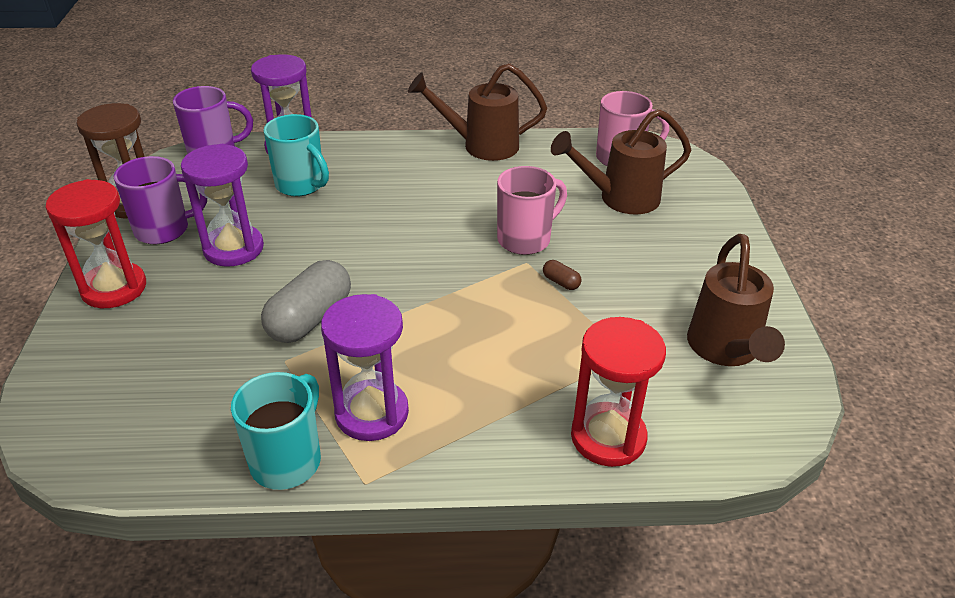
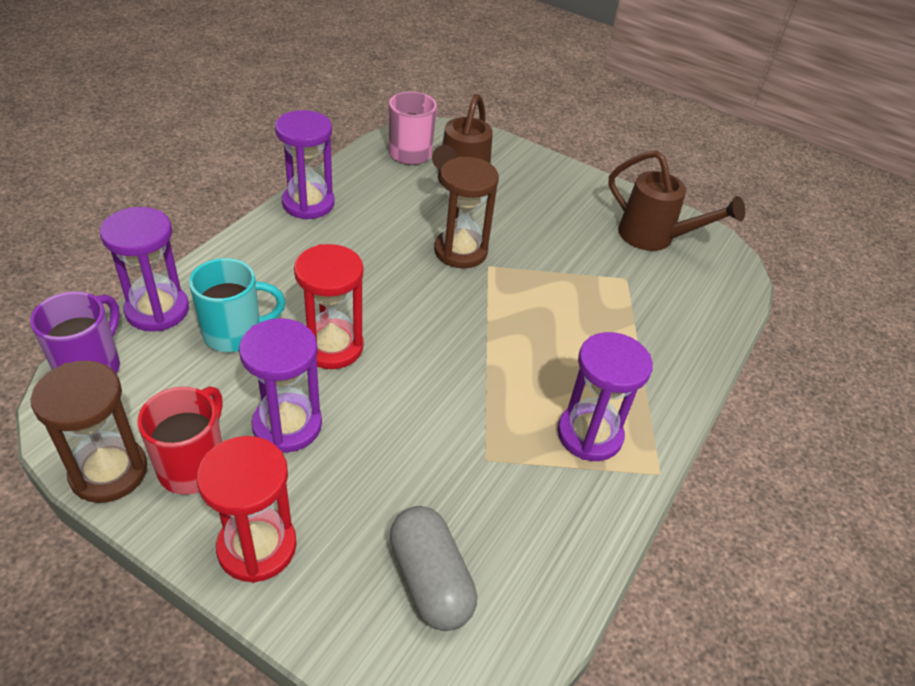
camera: 60 degrees left, 5 degrees up
(164, 230) = (194, 466): purple mug -> red mug
(287, 460) = (606, 509): turquoise mug -> none
(310, 319) = (444, 418): grey capsule -> grey capsule (430, 580)
(480, 146) = (308, 203): brown watering can -> purple hourglass
(525, 239) = (460, 251): pink mug -> brown hourglass
(561, 282) = (527, 263): brown capsule -> none
(608, 437) = (695, 331): red hourglass -> red hourglass (332, 347)

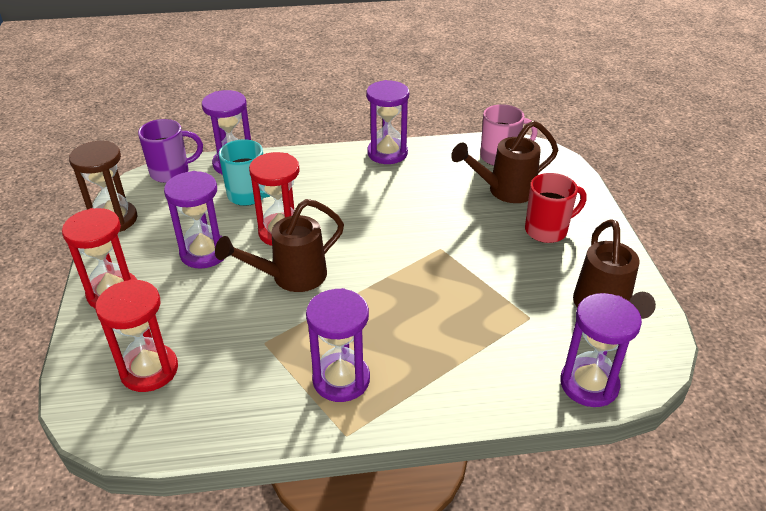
camera: 55 degrees right, 5 degrees down
(194, 466) = (144, 241): red mug -> red mug (547, 230)
(411, 383) = (290, 277): none -> brown watering can
(430, 580) = (149, 370): grey capsule -> red hourglass
(460, 251) = (436, 229): brown hourglass -> none
(723, 300) = (589, 384): none -> purple hourglass

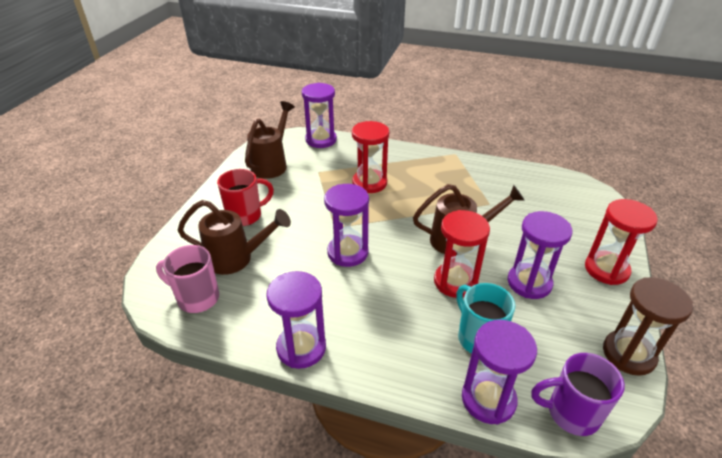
camera: 155 degrees left, 0 degrees up
(149, 370) = (567, 209): red hourglass -> red hourglass (369, 183)
(341, 379) = (448, 174): purple hourglass -> purple hourglass (347, 252)
(547, 230) = (245, 216): red mug -> red mug turned 150 degrees clockwise

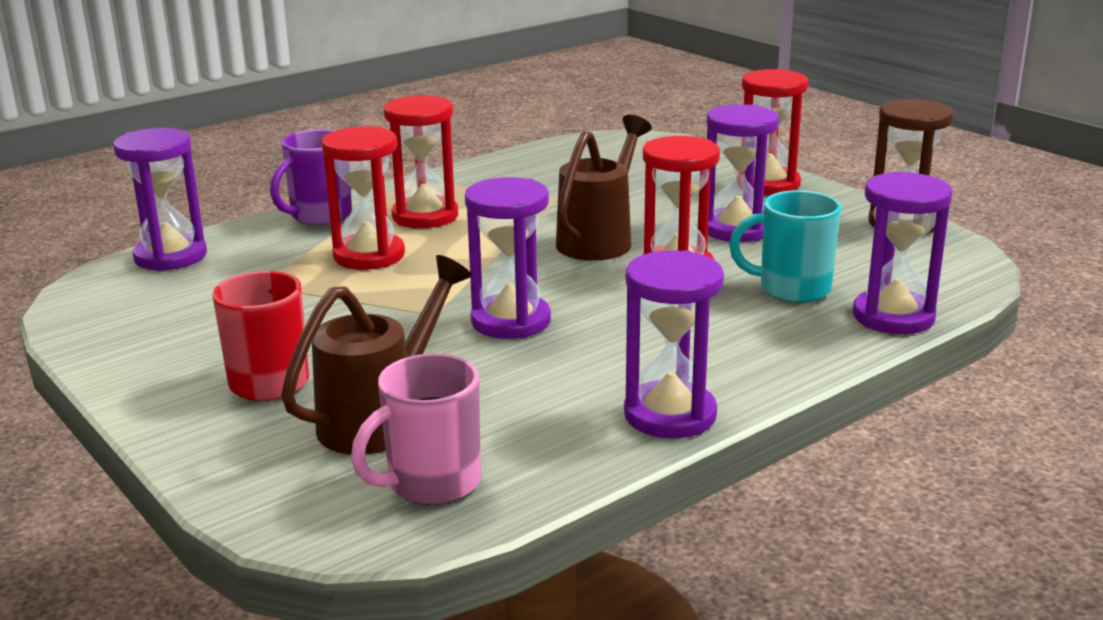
camera: 55 degrees left, 15 degrees down
(272, 164) = (156, 317): brown watering can -> none
(423, 177) = (425, 216): none -> red hourglass
(571, 413) = (953, 280): purple mug -> purple mug (319, 216)

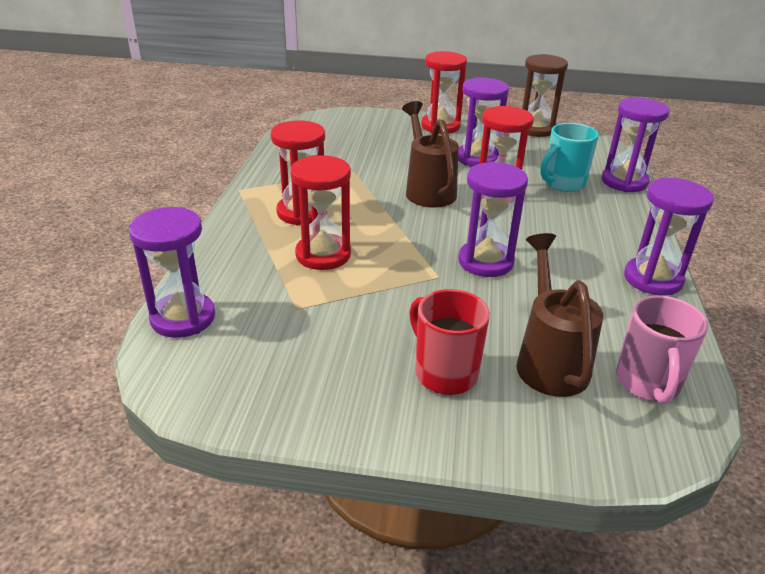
camera: 45 degrees left, 10 degrees up
(319, 216) = (231, 239): purple mug -> none

